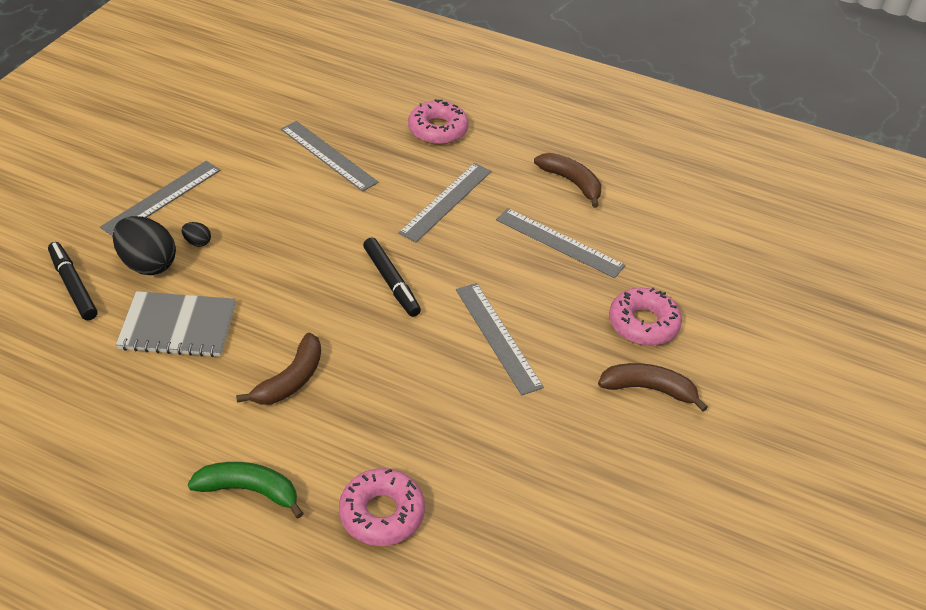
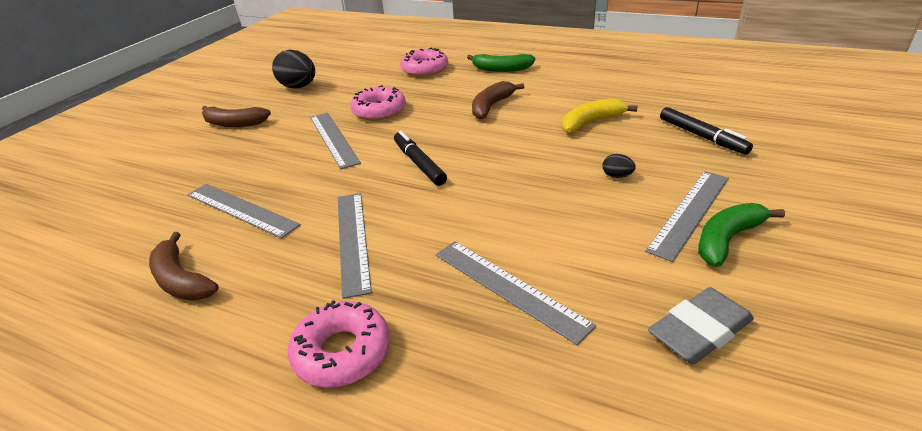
camera: 175 degrees left, 10 degrees down
(148, 264) = (651, 156): black egg -> black egg (299, 87)
(153, 173) = (727, 239): none -> green banana
(178, 327) = (591, 122): grey notebook -> yellow banana
(221, 122) = (699, 331): none -> grey eraser
(446, 201) = (352, 240): grey ruler -> grey ruler turned 45 degrees counterclockwise
(643, 324) = (207, 156): pink donut -> pink donut (379, 111)

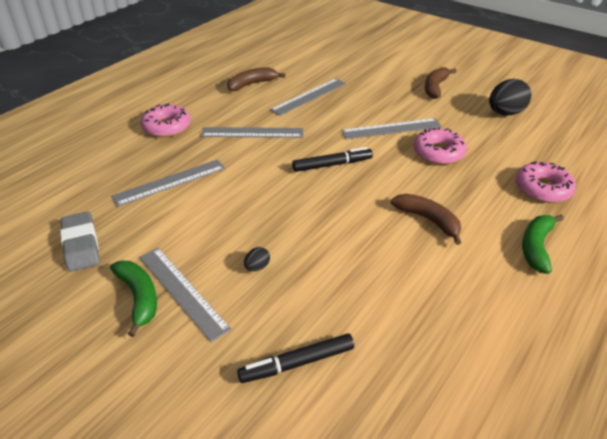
camera: 100 degrees right, 5 degrees up
(591, 122) = (365, 283): yellow banana -> none

